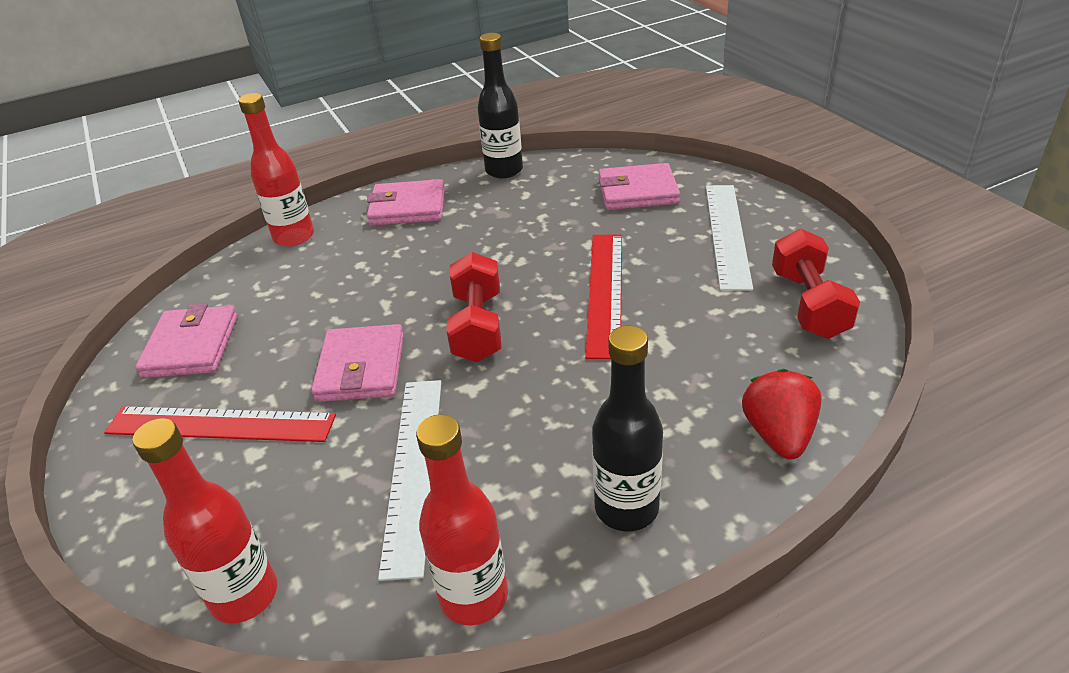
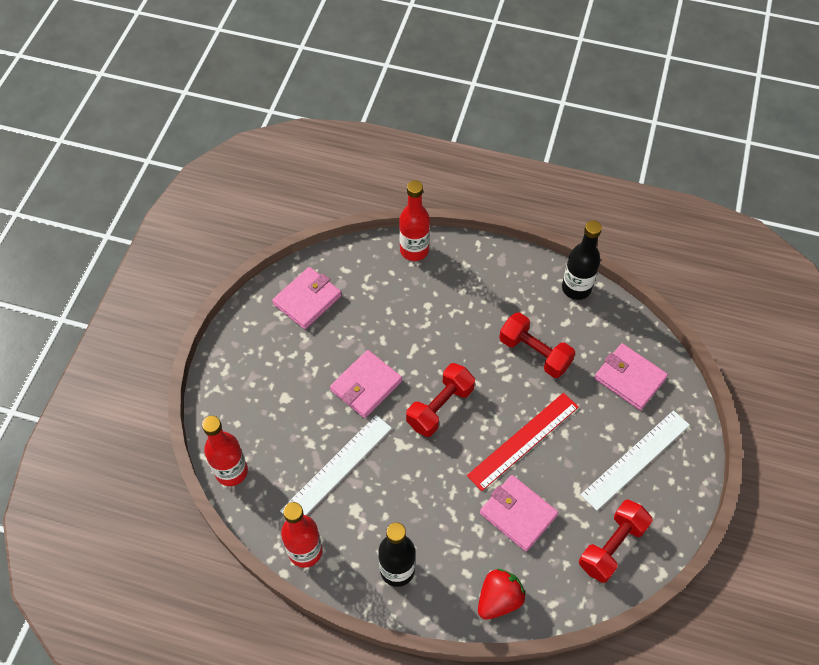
camera: 40 degrees right, 20 degrees up
(220, 424) = (284, 367): red ruler -> none
(407, 207) = (492, 276): pink wallet -> pink wallet (518, 514)
(524, 228) = (534, 353): none -> red dumbbell

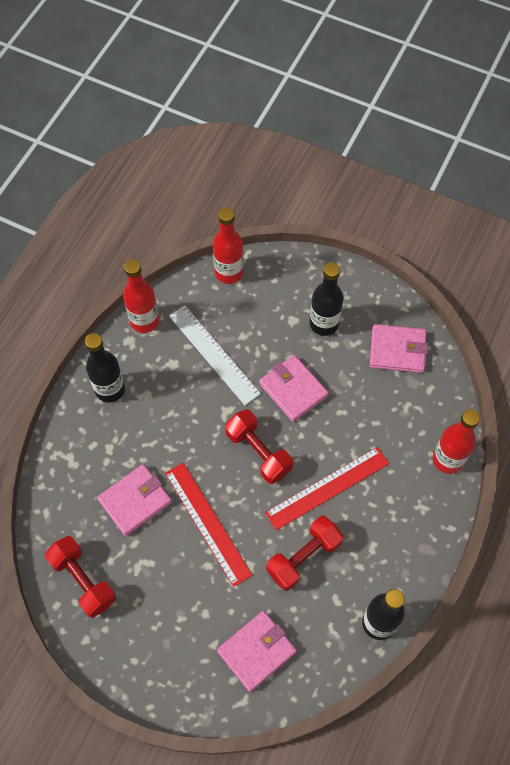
camera: 100 degrees right, 5 degrees up
(285, 368) = (324, 324): none -> black bottle
(307, 300) = (397, 350): pink wallet -> pink wallet turned 45 degrees counterclockwise
(463, 342) = (327, 488): none -> red ruler
(499, 599) = (62, 467): red strawberry -> none
(636, 459) = (164, 630): white ruler -> none

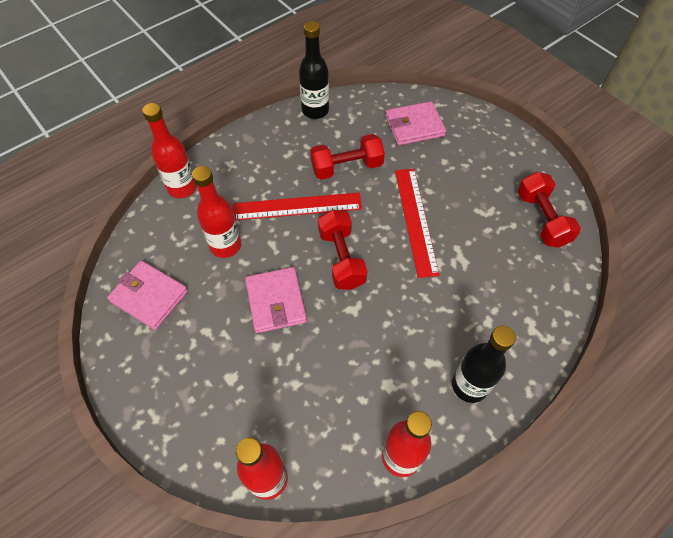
camera: 155 degrees left, 5 degrees down
(135, 501) = (476, 263): pink wallet -> none
(214, 354) = (338, 376): white ruler -> none
(324, 324) = (201, 358): black bottle -> none
(367, 420) = (225, 245): none -> red bottle

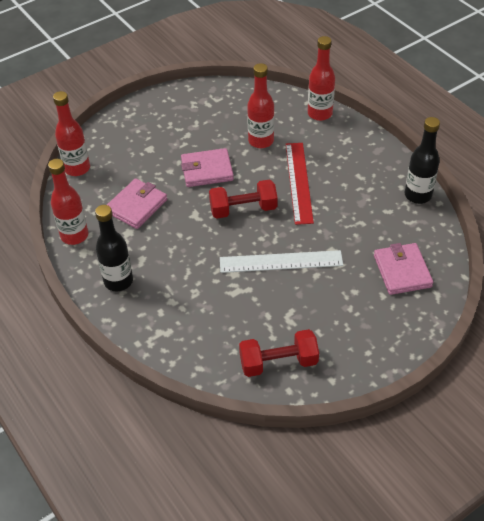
camera: 95 degrees right, 10 degrees down
(149, 296) = (219, 105): pink wallet -> pink wallet (136, 206)
(346, 167) = (344, 216): red dumbbell -> none
(415, 220) = (281, 261): red ruler -> white ruler

